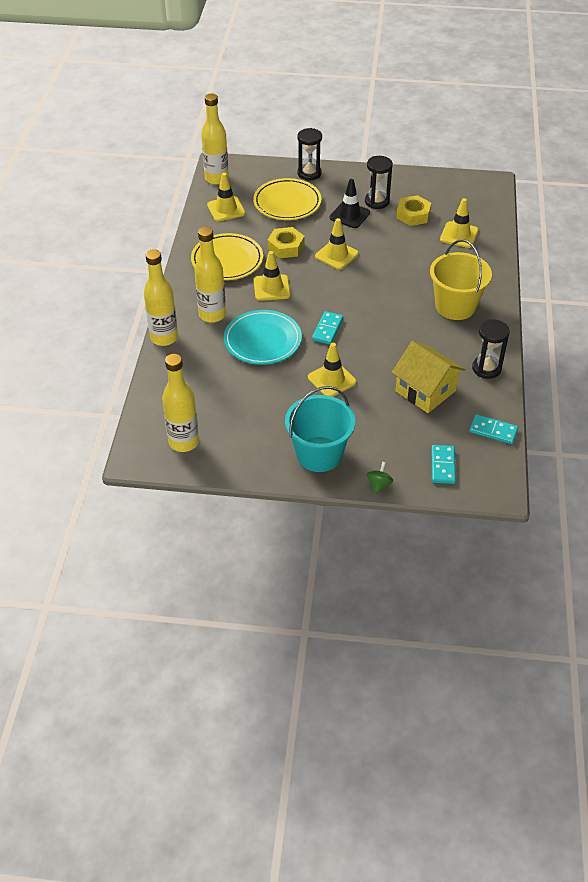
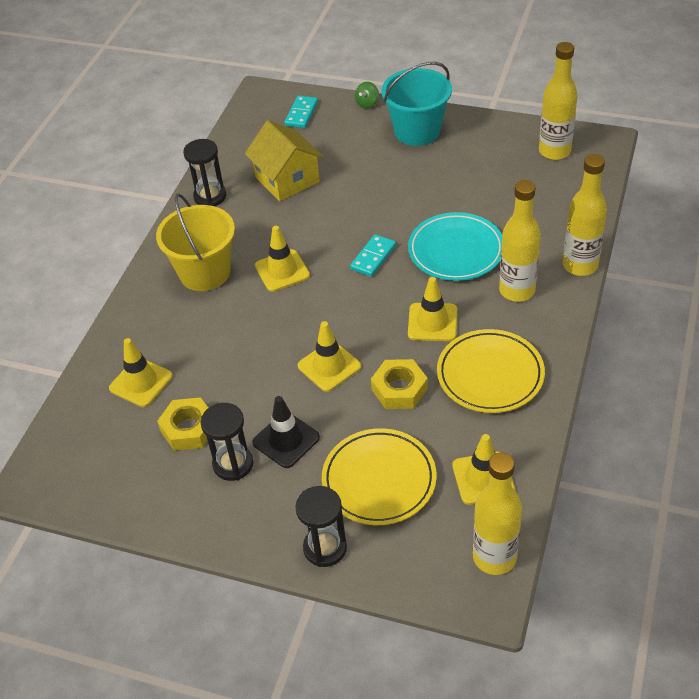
camera: 165 degrees left, 0 degrees up
(331, 380) = (385, 199): yellow traffic cone -> yellow traffic cone (282, 271)
(493, 431) = (238, 138): turquoise domino -> none

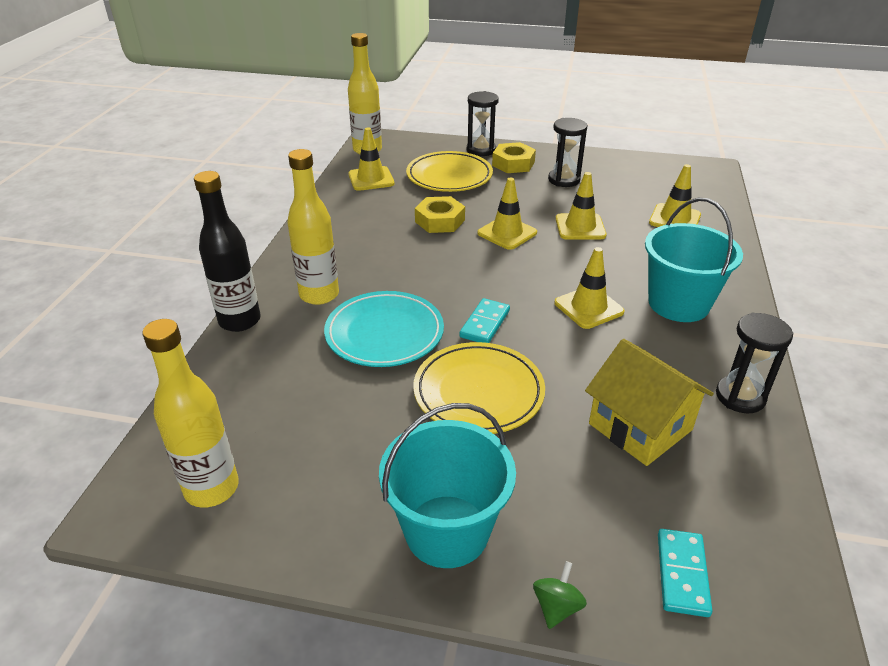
camera: 170 degrees right, 10 degrees down
(189, 429) = (611, 195): yellow nut -> yellow nut (513, 164)
(205, 272) = (678, 303): yellow bucket -> turquoise bucket
(286, 440) = (528, 192): black traffic cone -> none
(432, 322) = (411, 266): yellow traffic cone -> yellow traffic cone (580, 227)
(490, 374) = (358, 231): yellow plate -> yellow plate (478, 392)
(580, 265) = (240, 321): yellow bottle -> black bottle

